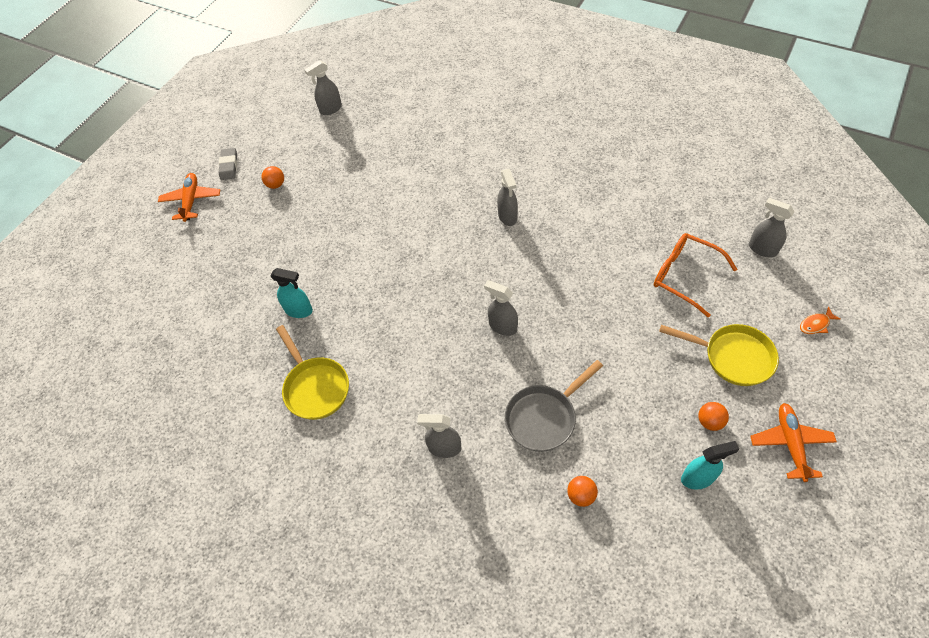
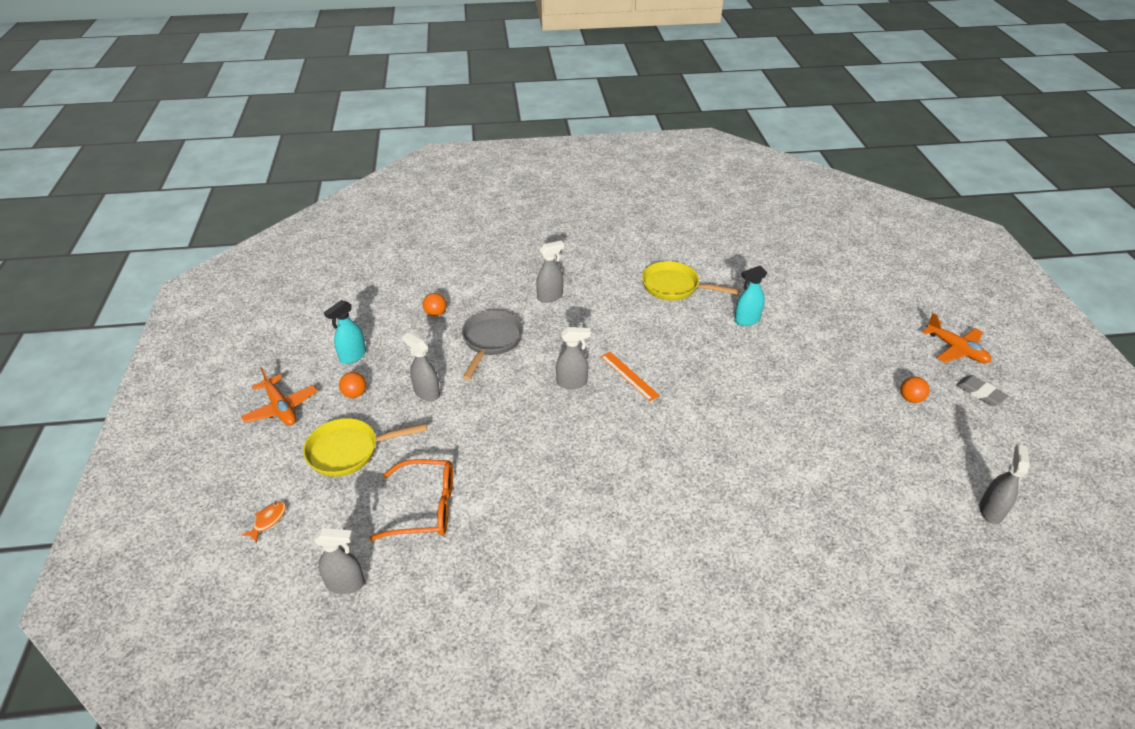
camera: 140 degrees right, 15 degrees down
(450, 308) = (629, 376): none -> orange ruler
(507, 217) = (653, 481): grey spray bottle -> grey spray bottle (426, 393)

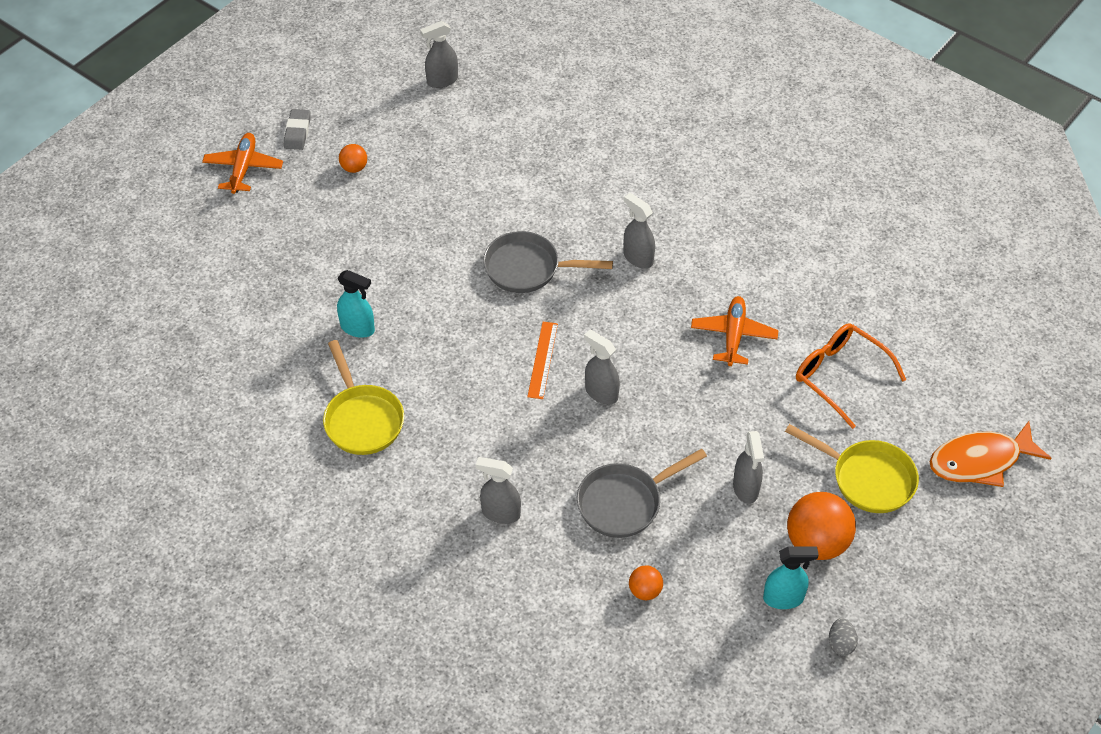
camera: 135 degrees left, 10 degrees up
(268, 520) = (980, 461): orange fish -> orange fish, size x2.27
(281, 408) = (902, 583): orange plane -> orange plane (733, 336)
(300, 357) = (840, 643): none -> grey egg
(346, 584) = (946, 362): grey spray bottle -> grey spray bottle (638, 258)
(355, 394) = (816, 543): orange ball -> orange ball, size x1.99
(715, 420) = (528, 268): none -> grey pan

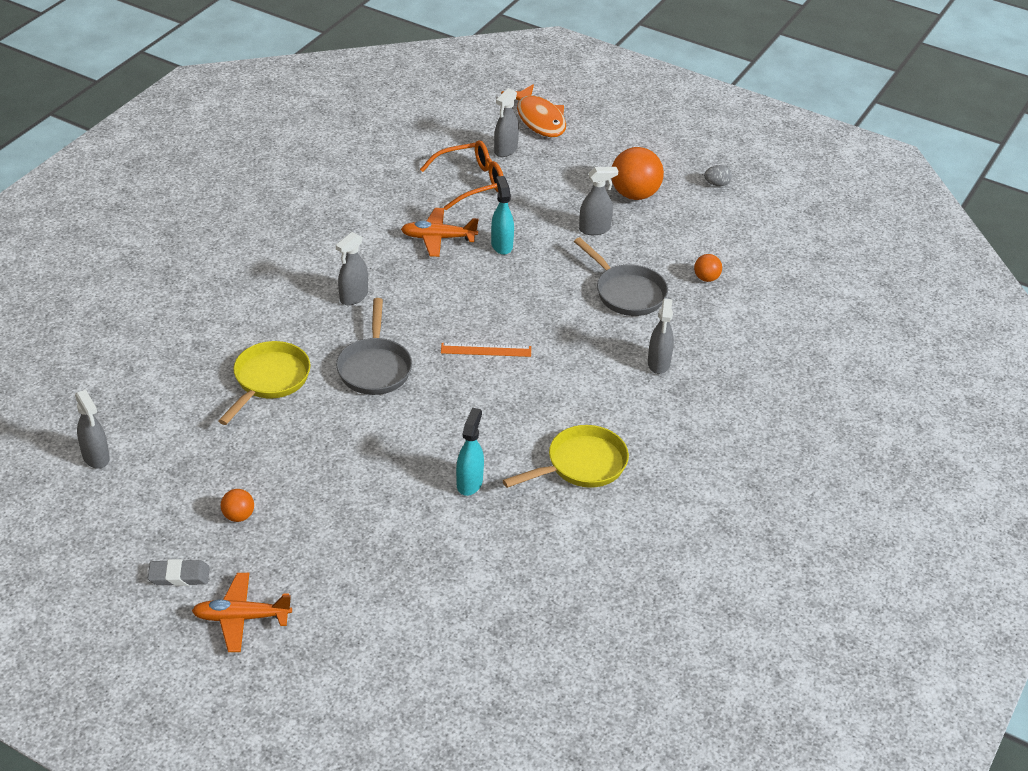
camera: 100 degrees left, 10 degrees down
(601, 393) = (516, 312): grey spray bottle -> grey spray bottle (505, 150)
(783, 598) = (688, 210): turquoise spray bottle -> turquoise spray bottle (501, 245)
(840, 376) = (471, 182): orange glasses -> orange glasses turned 150 degrees counterclockwise
(867, 478) = (569, 170): yellow pan -> yellow pan (269, 380)

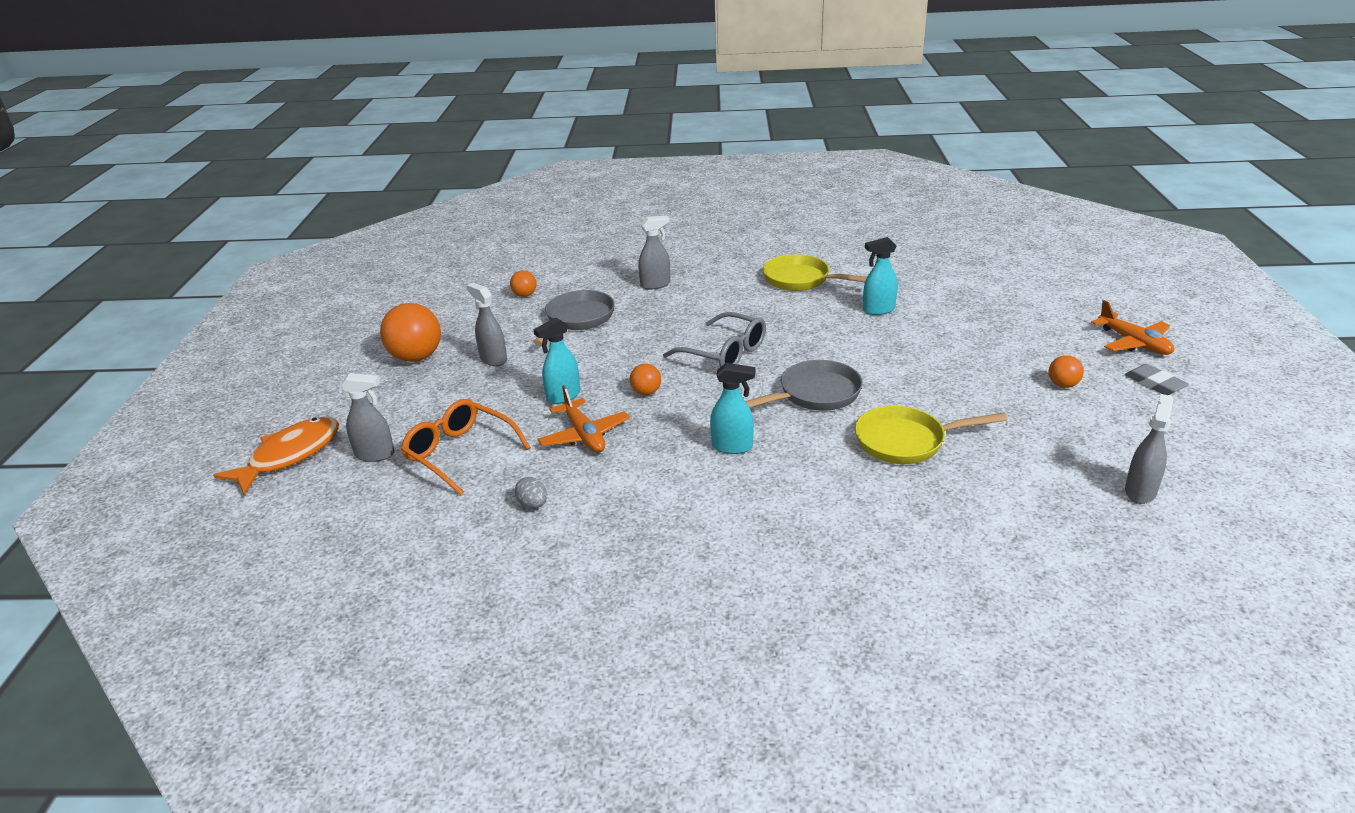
camera: 115 degrees left, 10 degrees down
(353, 297) = (732, 447): grey spray bottle -> turquoise spray bottle
(466, 285) = (646, 392): none -> orange ball
(486, 350) = (724, 353): orange ruler -> grey glasses
(716, 184) = (370, 326): grey egg -> grey egg (533, 505)

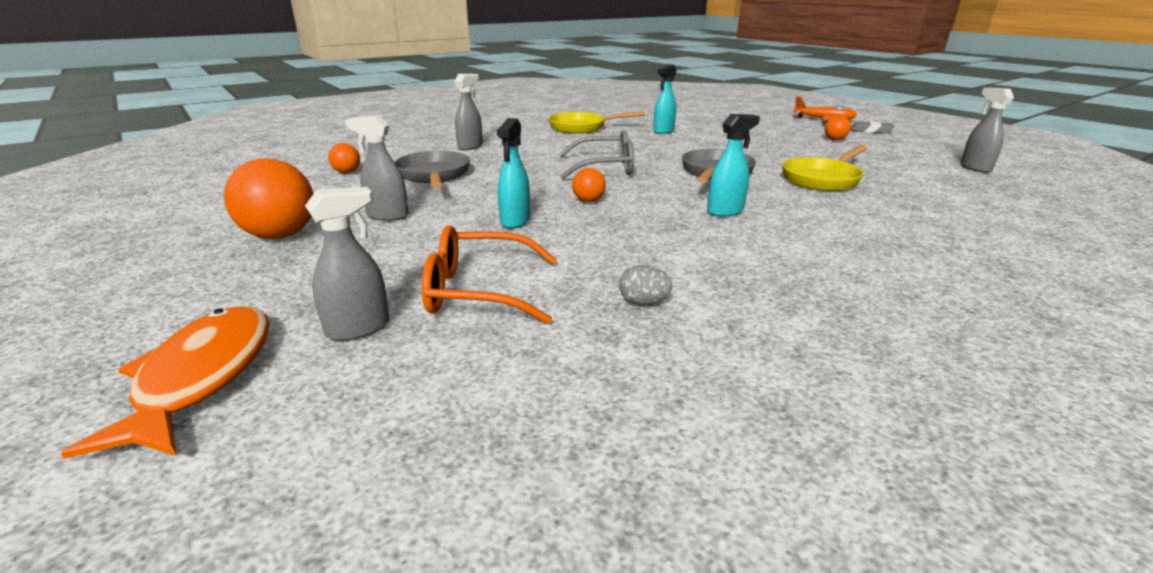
camera: 40 degrees left, 5 degrees down
(584, 435) = (589, 239): orange plane -> none

